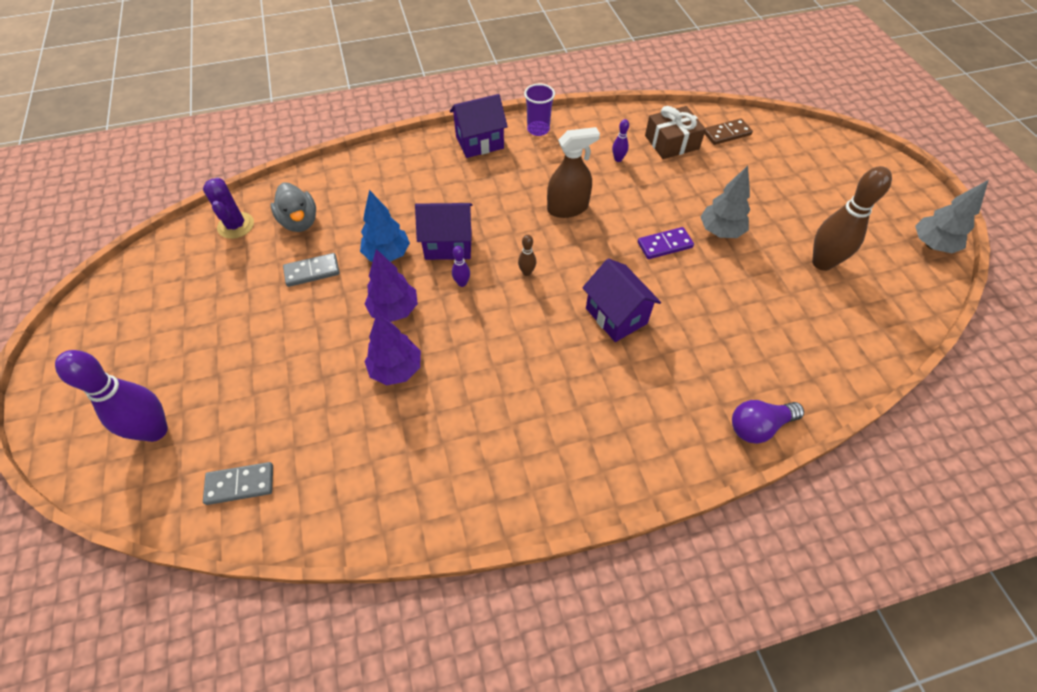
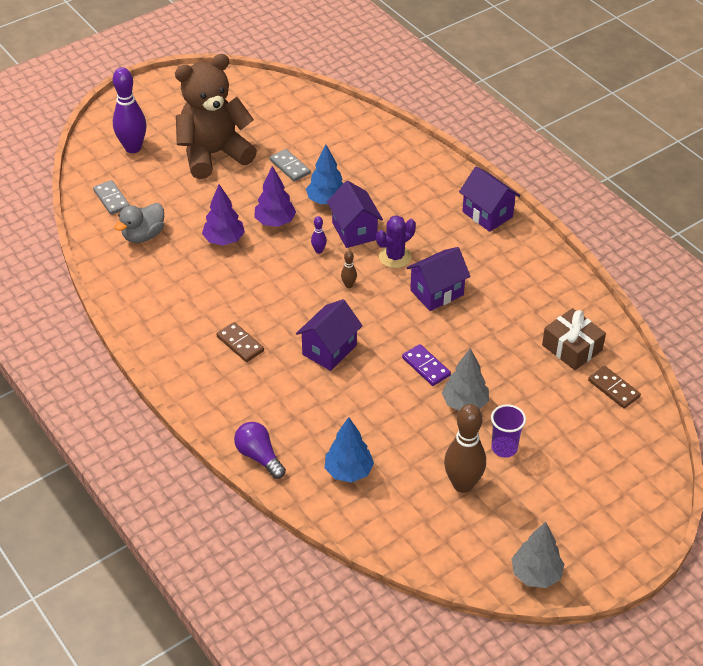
camera: 70 degrees right, 10 degrees down
(236, 225) = (313, 111): purple cactus -> purple cactus (395, 257)
(237, 340) = (214, 154): none -> brown teddy bear
(300, 222) = (335, 142): grey duck -> grey duck (143, 235)
(538, 129) = (530, 248): purple cup -> purple cup (504, 448)
(567, 208) = (436, 292): brown spray bottle -> purple house
(577, 398) = (240, 344): none -> brown domino
(618, 159) = (522, 313): purple bowling pin -> none
(793, 348) = (348, 471): none -> blue tree

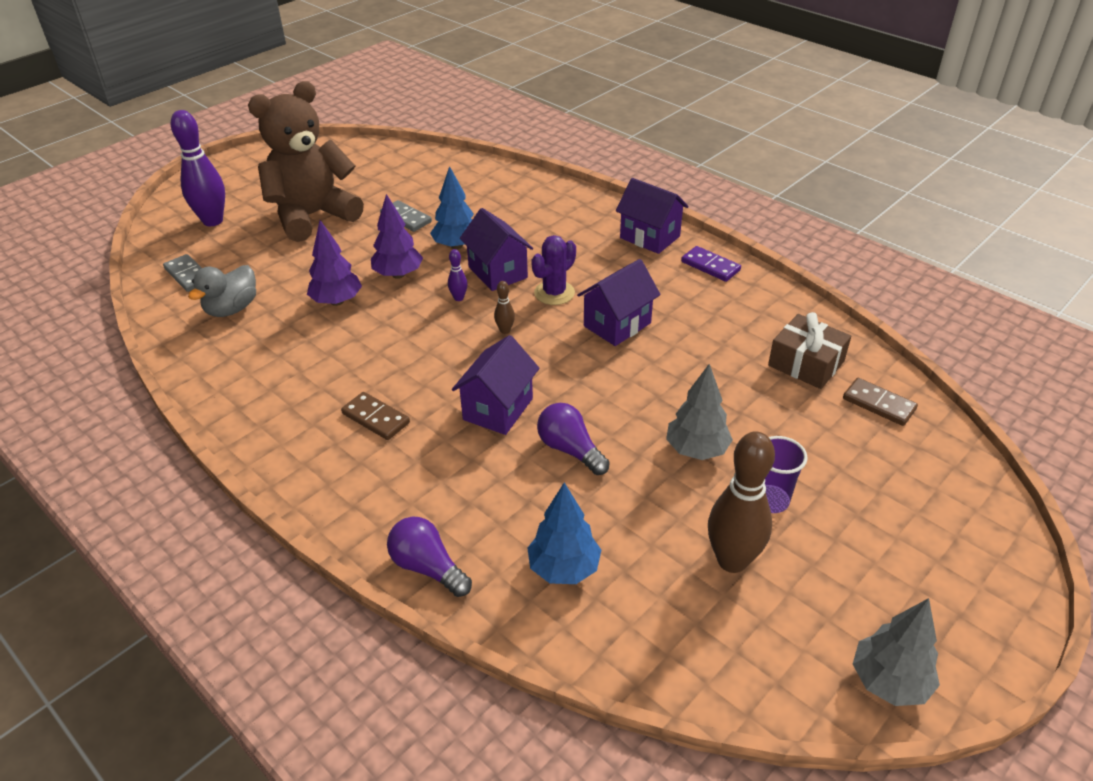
camera: 10 degrees left, 5 degrees down
(374, 389) = (570, 450): none -> purple light bulb
(426, 367) = (630, 412): purple domino -> purple domino (710, 266)

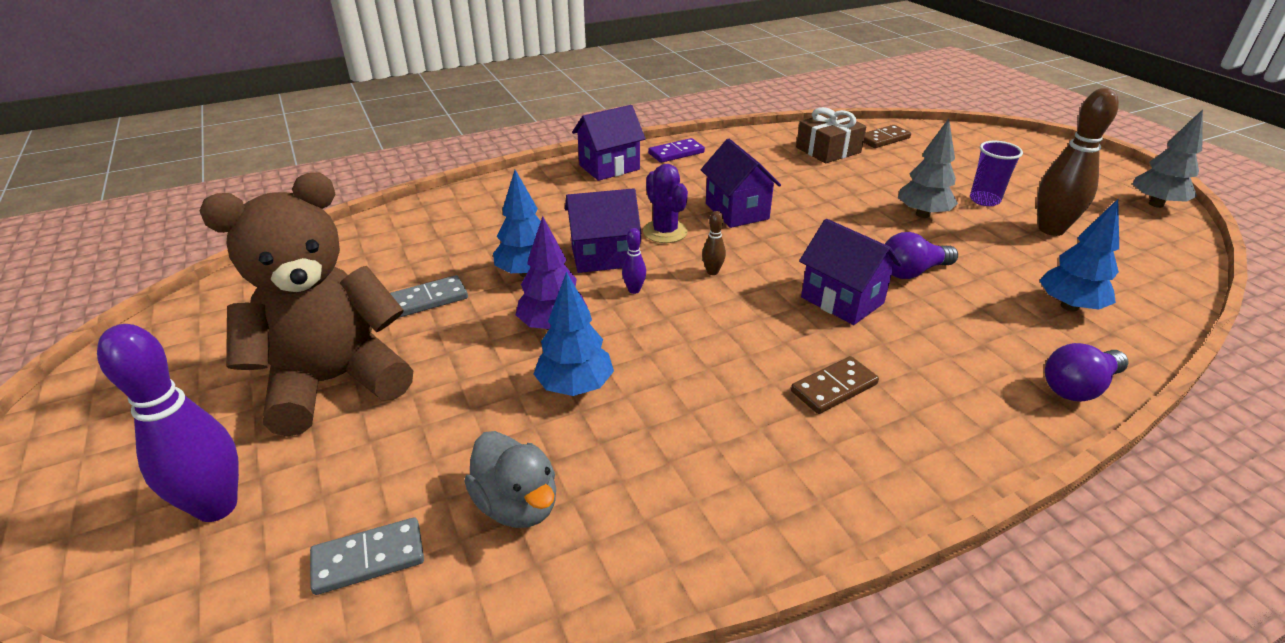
camera: 70 degrees left, 5 degrees down
(312, 216) = (334, 381): brown teddy bear -> brown teddy bear turned 75 degrees clockwise
(337, 301) = (575, 386): purple tree -> blue tree

